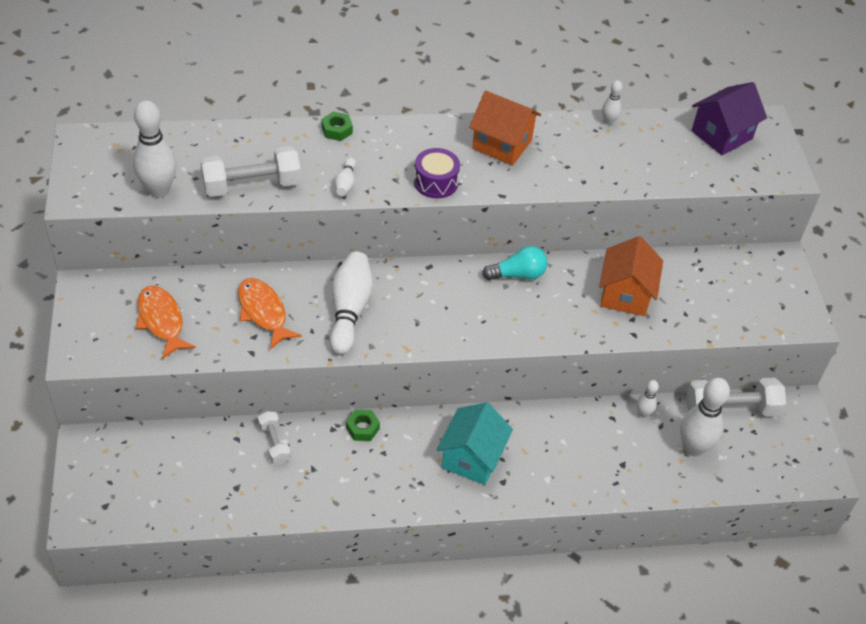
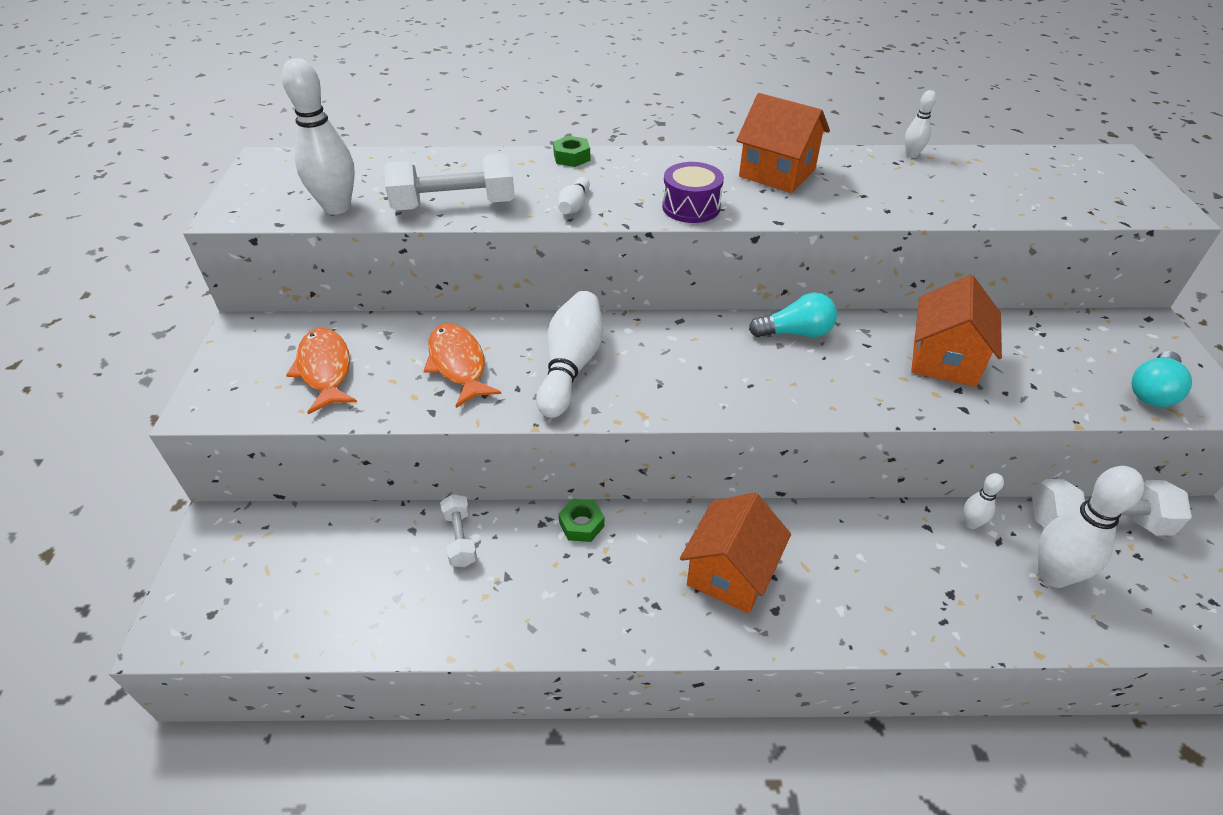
camera: 10 degrees right, 5 degrees down
(472, 458) = (730, 573): turquoise house -> orange house
(721, 135) = (1062, 169): purple house -> none
(766, 315) = (1152, 391): none -> turquoise light bulb

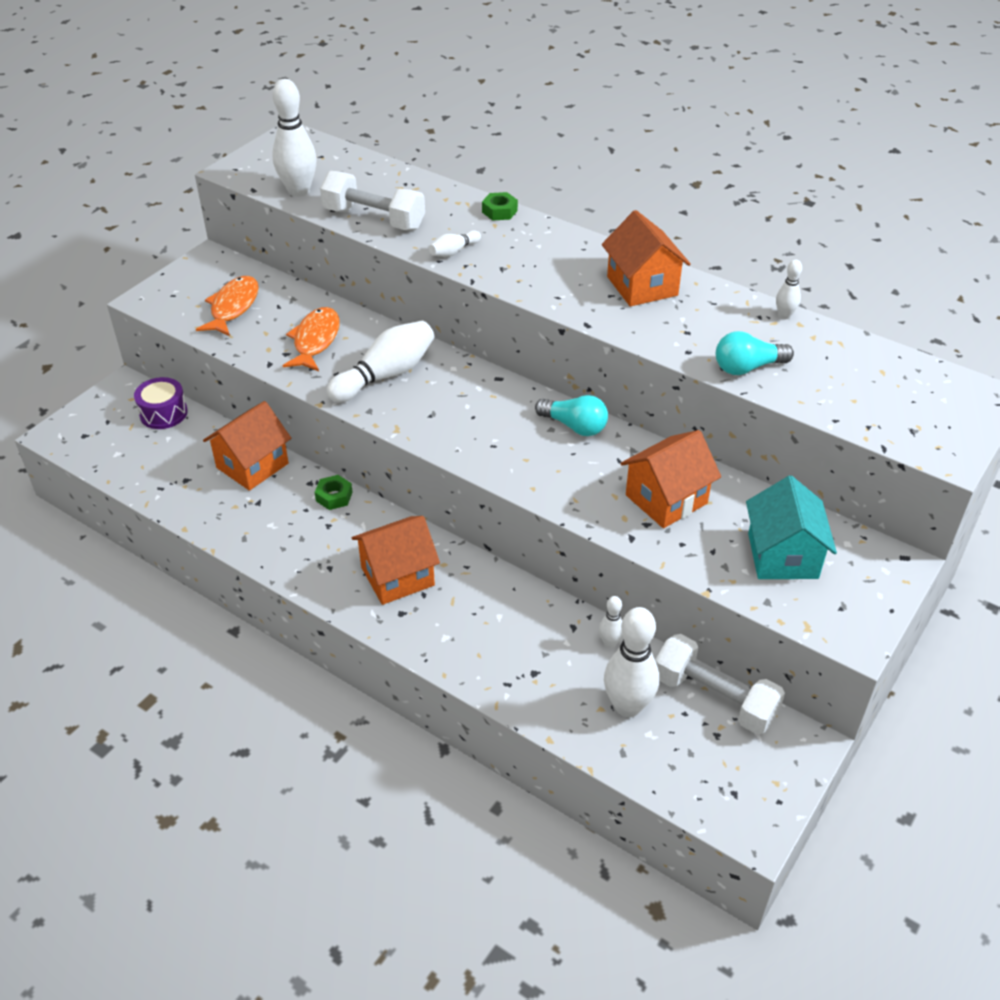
camera: 35 degrees right, 0 degrees up
(460, 538) = (252, 465): white dumbbell -> orange house
(691, 207) = (536, 286): purple drum -> purple drum (163, 413)
(1081, 361) = (782, 555): none -> turquoise house
(1152, 391) = (810, 604): turquoise light bulb -> turquoise light bulb (747, 367)

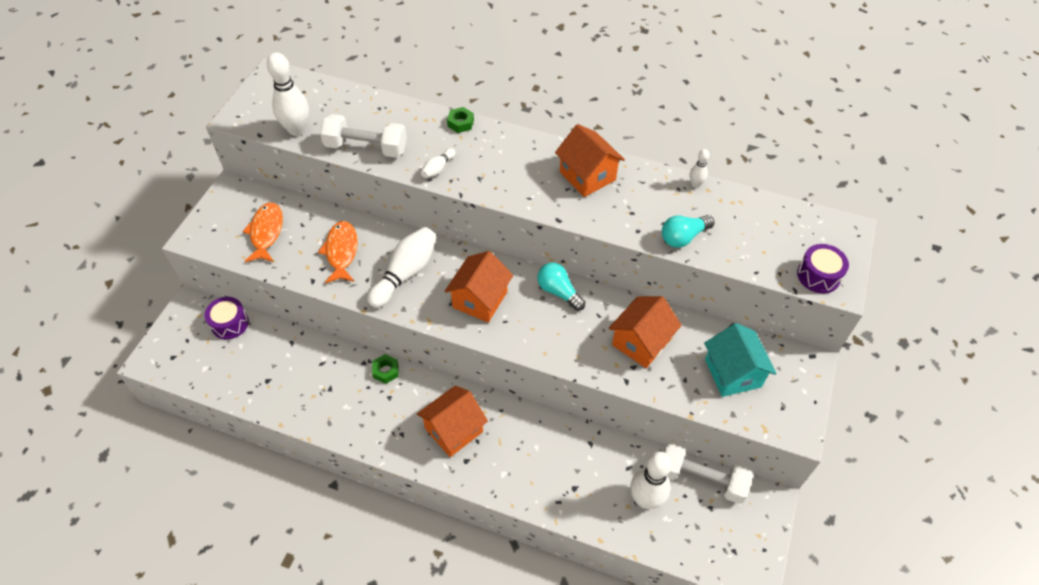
camera: 15 degrees left, 10 degrees up
(252, 465) = (315, 357): orange house -> orange house (480, 299)
(574, 426) = (558, 292): turquoise light bulb -> turquoise light bulb turned 150 degrees counterclockwise
(610, 642) = (619, 450): white bowling pin -> none
(923, 438) = (818, 275): none -> purple drum

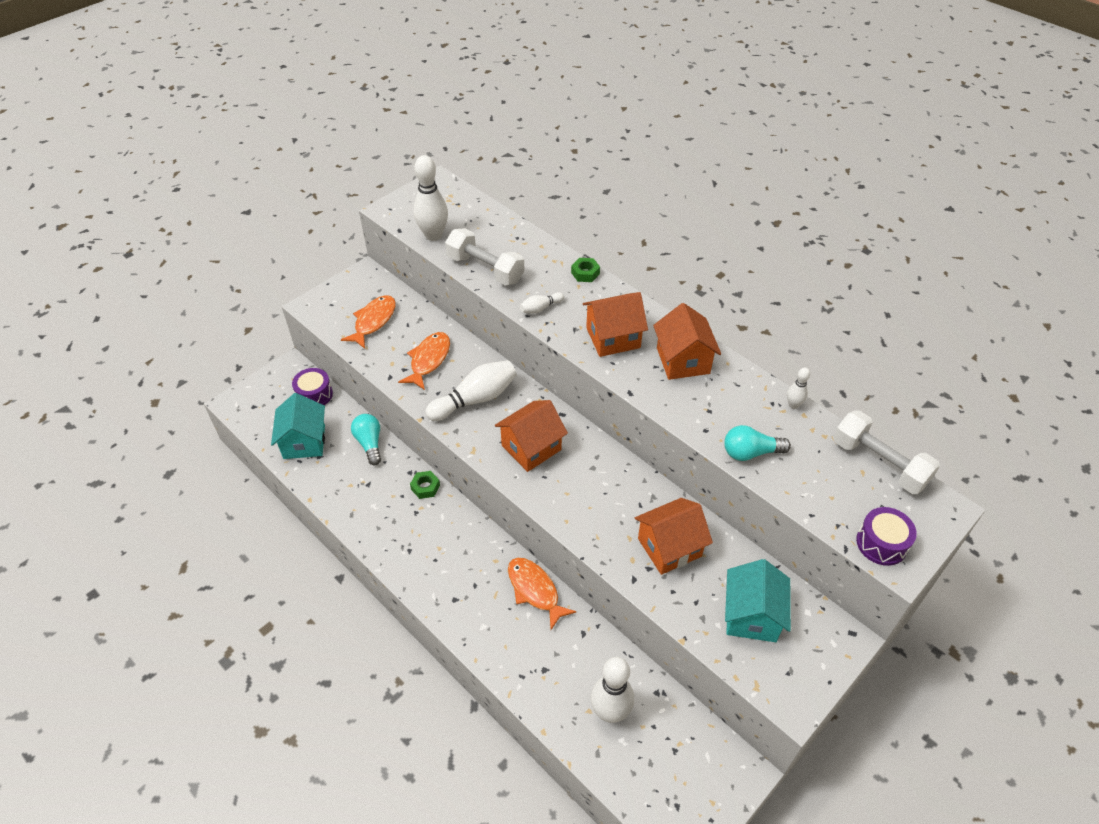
camera: 25 degrees right, 5 degrees down
(244, 372) = (304, 442): none -> turquoise house
(454, 430) = (458, 566): orange house -> orange house (613, 338)
(531, 424) = (535, 590): none -> orange fish
(558, 292) = (612, 468): turquoise light bulb -> turquoise light bulb (369, 443)
(701, 478) = (680, 716): white dumbbell -> white dumbbell (879, 463)

